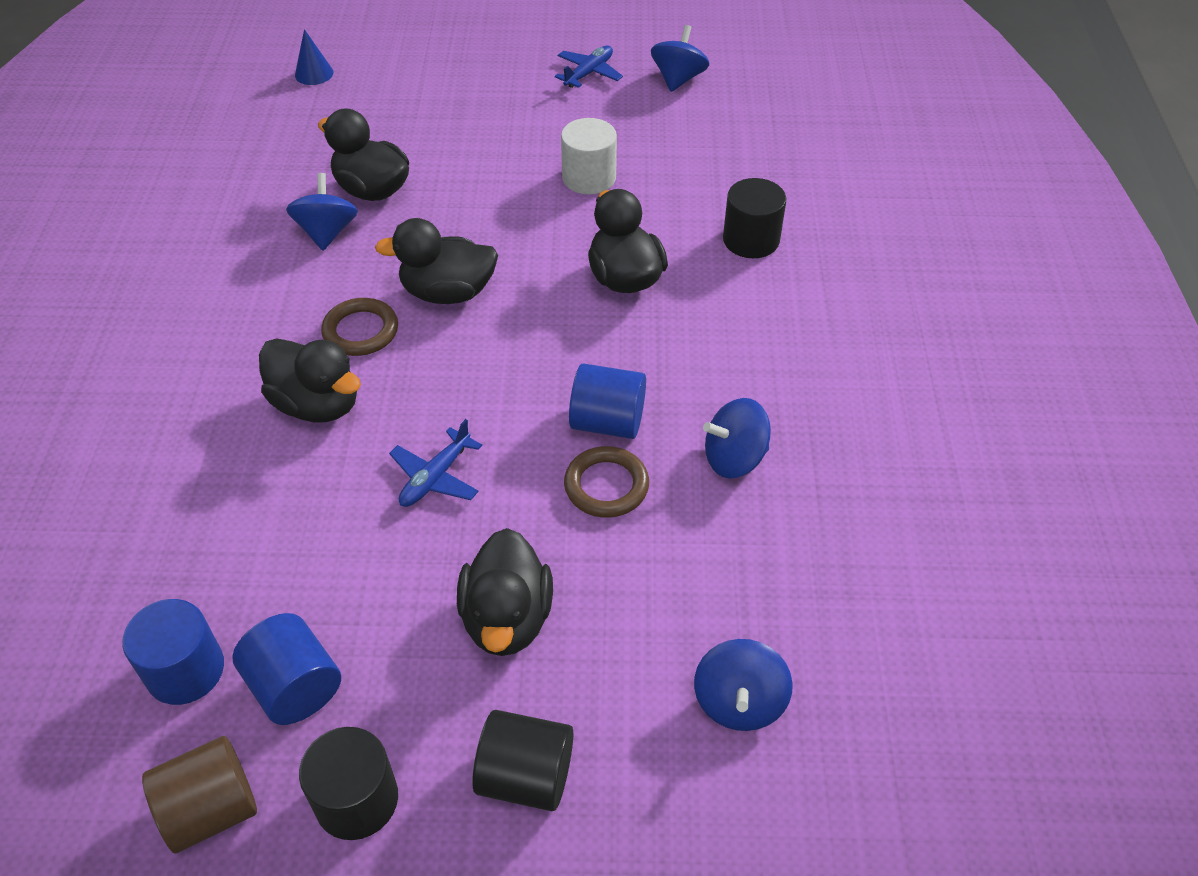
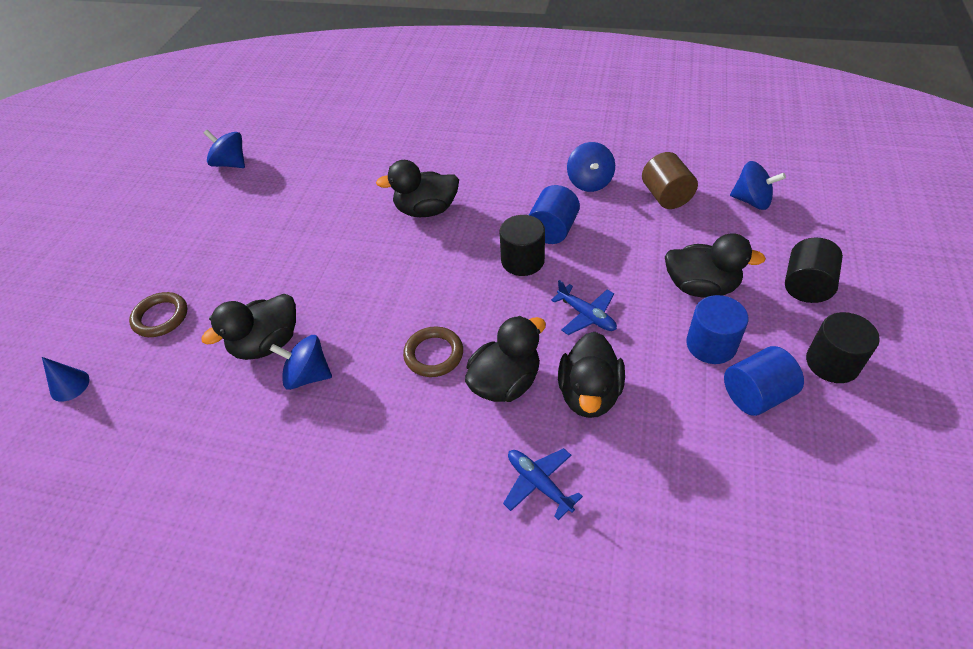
camera: 75 degrees left, 0 degrees up
(185, 670) = (747, 461): blue cylinder -> blue cylinder (711, 344)
(211, 809) = (851, 440): brown cylinder -> brown cylinder (666, 196)
(448, 292) = (409, 301): black duck -> black duck (589, 394)
(589, 73) = (193, 206): blue plane -> blue plane (539, 483)
(589, 178) = (316, 217): white cylinder -> none
(606, 486) = (603, 235): brown ring -> brown ring (160, 317)
(751, 240) = (412, 153): black cylinder -> black cylinder (522, 260)

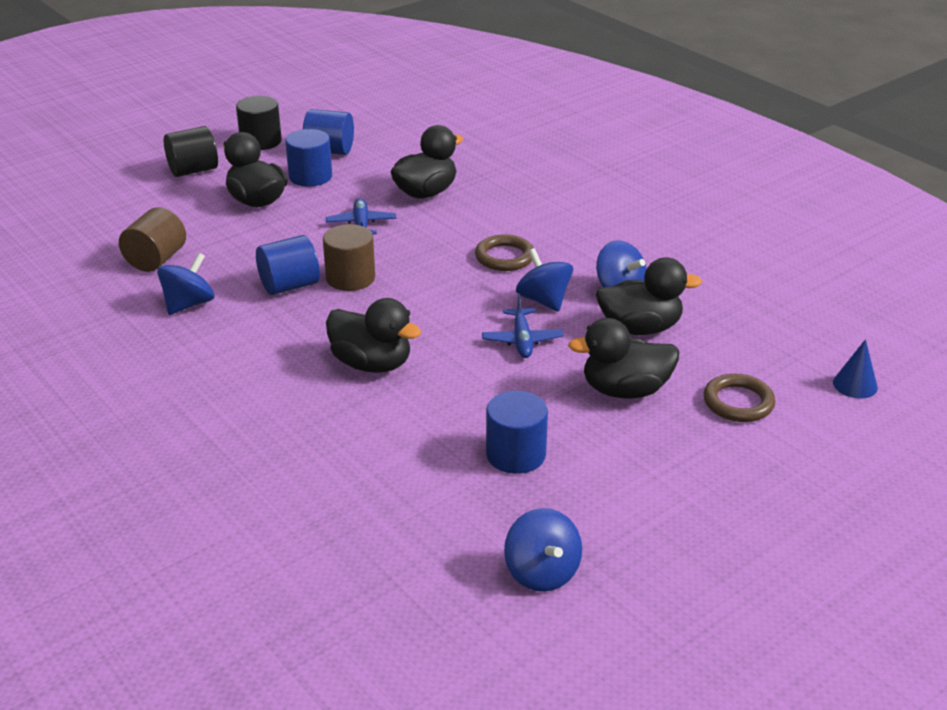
camera: 145 degrees left, 15 degrees down
(287, 206) = (515, 454): none -> blue cylinder
(505, 382) = (472, 221): black duck -> black duck (625, 390)
(522, 260) = (350, 278): black cylinder -> brown cylinder
(539, 483) = (513, 177): blue plane -> blue plane (522, 340)
(751, 201) = (107, 223): blue spinning top -> blue spinning top (544, 300)

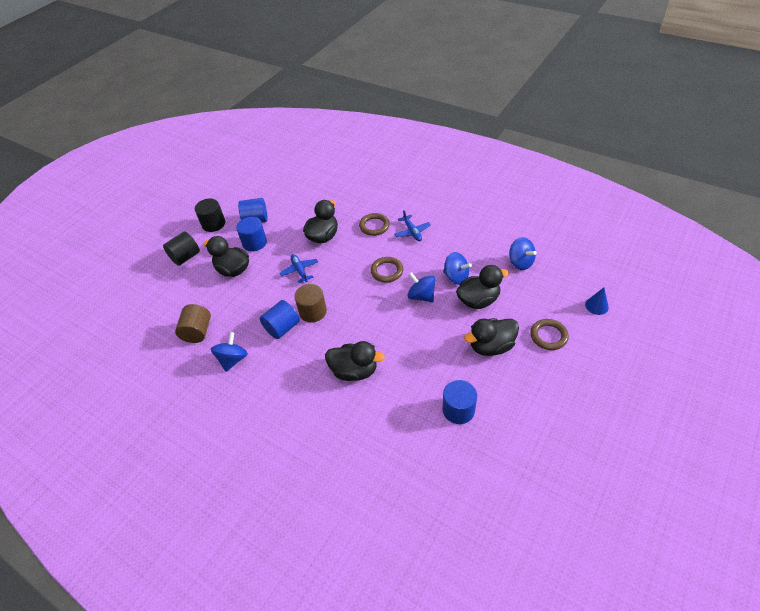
camera: 15 degrees left, 15 degrees up
(519, 198) = (374, 226): none -> brown ring
(522, 340) = (424, 328): blue plane -> blue plane (412, 232)
(542, 572) = (509, 486): blue spinning top -> blue spinning top (520, 262)

